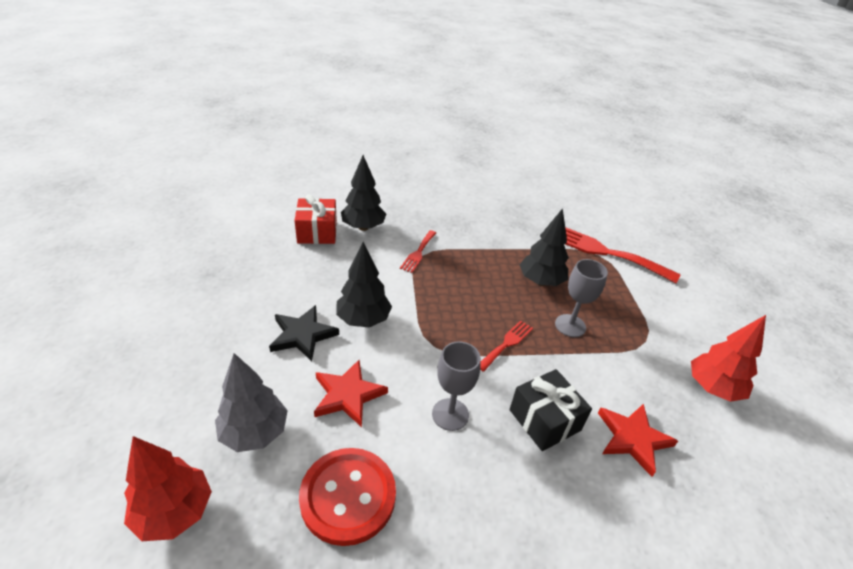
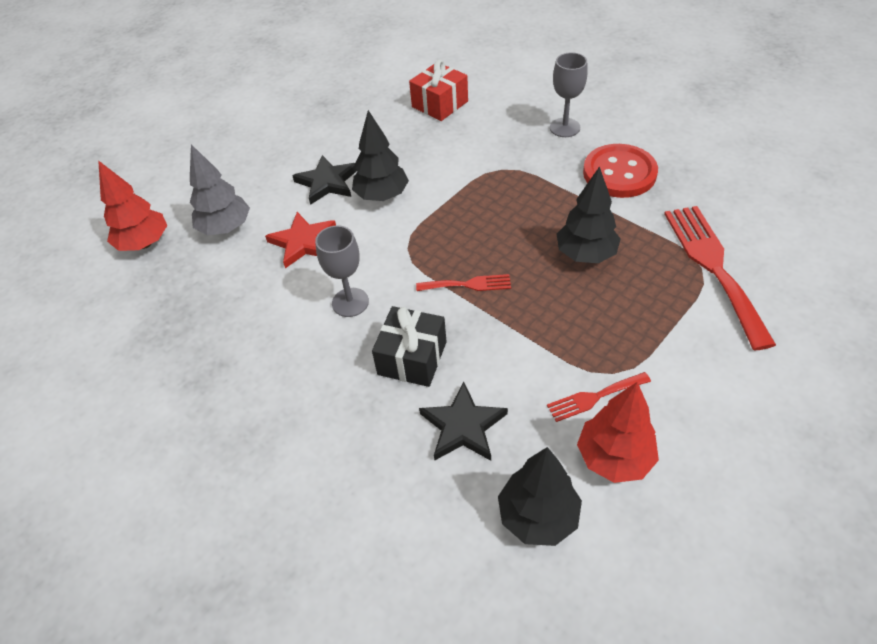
camera: 55 degrees right, 10 degrees up
(348, 496) = (227, 302): red button -> red button (619, 173)
(363, 227) = (484, 117): black tree -> black tree (538, 516)
(418, 253) = (502, 165): red fork -> red fork (594, 397)
(570, 325) = (552, 309): grey goblet -> grey goblet (564, 127)
(632, 439) = (463, 426): red star -> black star

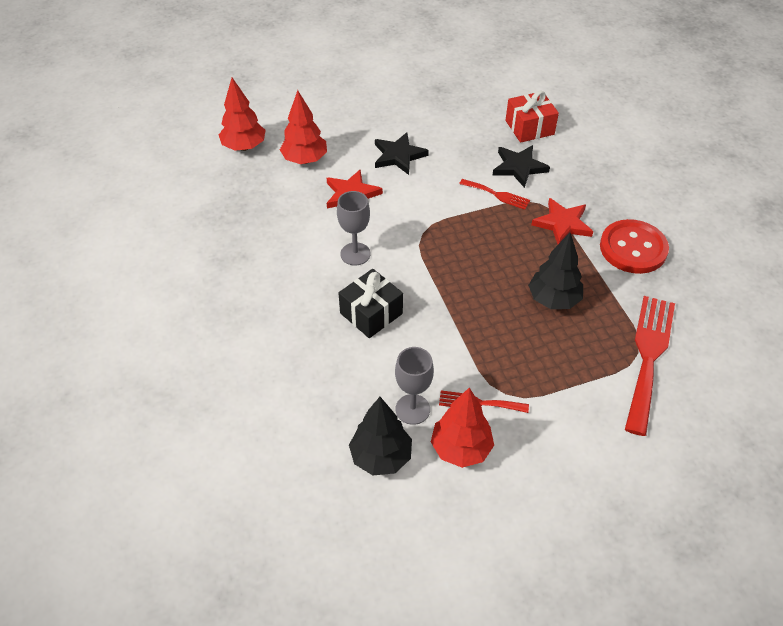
camera: 25 degrees right, 0 degrees up
(226, 228) = (305, 160): grey tree -> red tree
(382, 196) = (431, 184): black tree -> none
(463, 426) = (373, 375): black star -> black star (519, 167)
(468, 284) = (447, 280): red fork -> red fork (497, 195)
(538, 179) = (562, 224): none -> red star
(564, 127) = (617, 191): grey goblet -> grey goblet (412, 409)

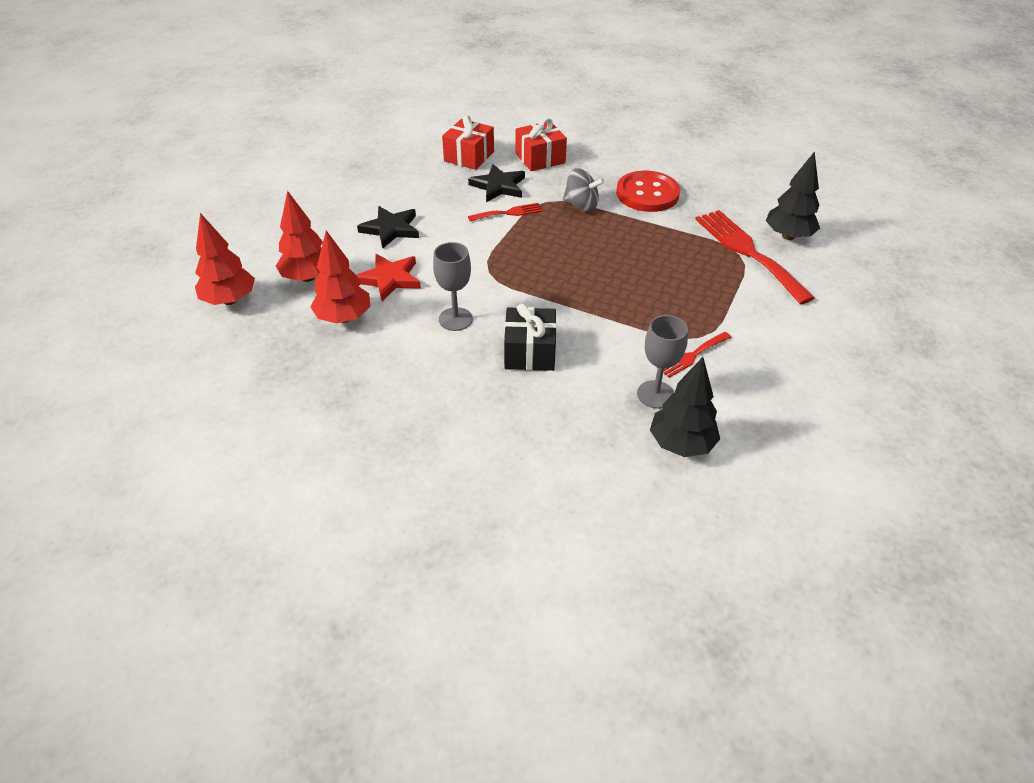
camera: 45 degrees left, 5 degrees down
(461, 449) = (723, 394): red tree -> red tree (344, 318)
(553, 300) = (644, 256): black tree -> black tree (788, 236)
(562, 224) = (581, 205): red star -> grey spinning top
(584, 162) = (540, 158): none -> red gift

